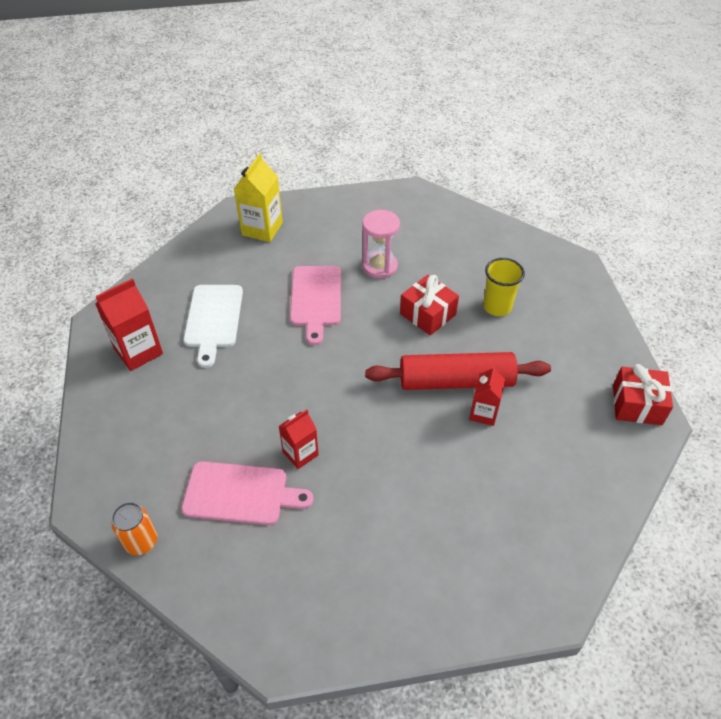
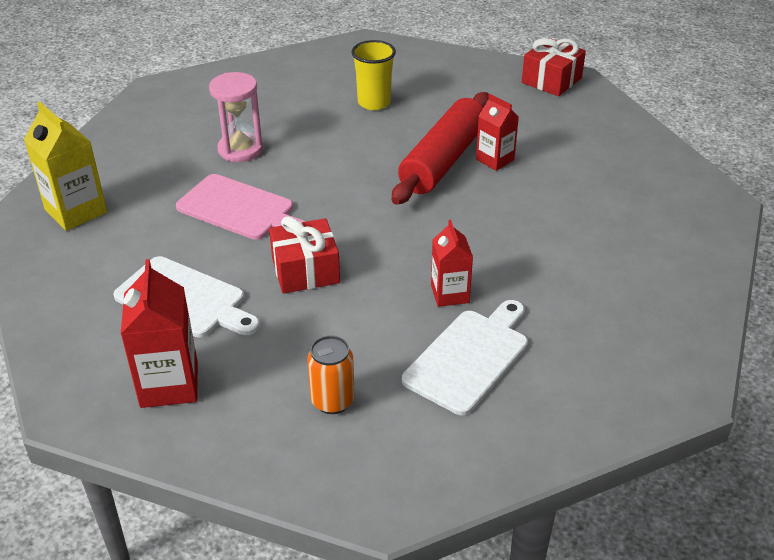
camera: 60 degrees left, 10 degrees down
(141, 541) = (478, 465): orange can -> orange can (332, 401)
(241, 493) = (469, 357): pink cutting board -> white cutting board
(428, 314) = (341, 145): red gift -> red gift (305, 270)

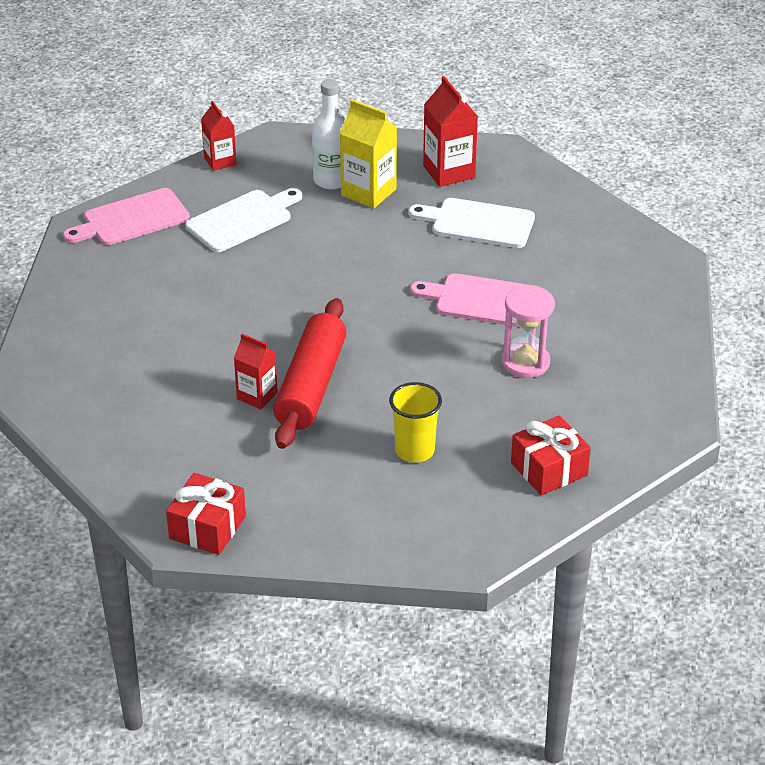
camera: 165 degrees right, 0 degrees up
(76, 211) = (628, 275): yellow carton -> yellow carton (368, 192)
(305, 270) = (395, 259): red gift -> red gift (549, 469)
(332, 401) = (331, 180): orange can -> white bottle
(450, 294) = (269, 260): red carton -> red carton (220, 161)
(469, 357) = (243, 220): white cutting board -> white cutting board turned 150 degrees counterclockwise
(618, 386) = (131, 219): none -> pink cutting board

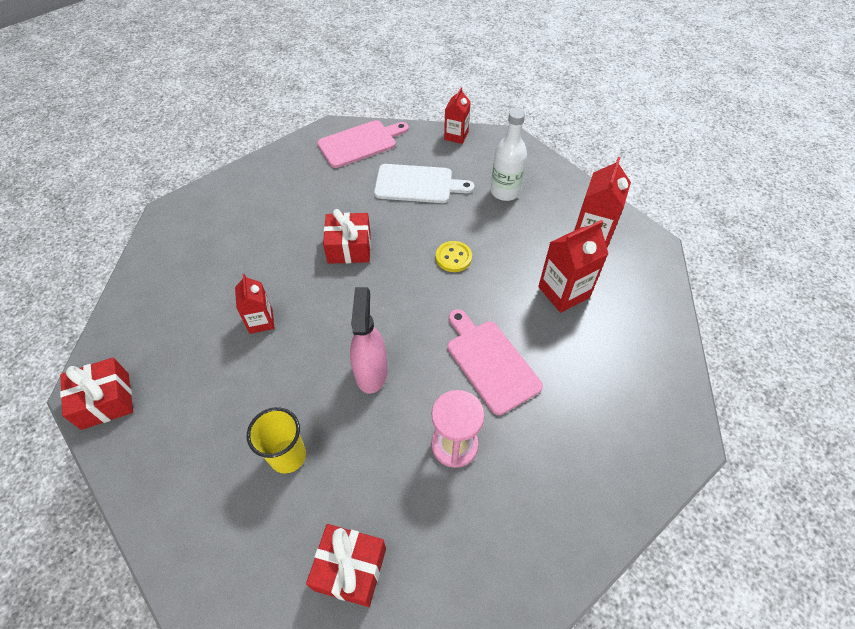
camera: 45 degrees right, 15 degrees up
(131, 219) = (360, 143): pink cutting board -> pink cutting board turned 135 degrees clockwise
(253, 301) = (349, 247): none -> red gift
(311, 385) = (298, 340): red rolling pin -> none
(357, 253) = (453, 257): none -> yellow button
(368, 192) = (517, 216): yellow carton -> none
(401, 365) = (371, 371): none -> pink spray bottle
(478, 223) = (563, 292): white cutting board -> red carton

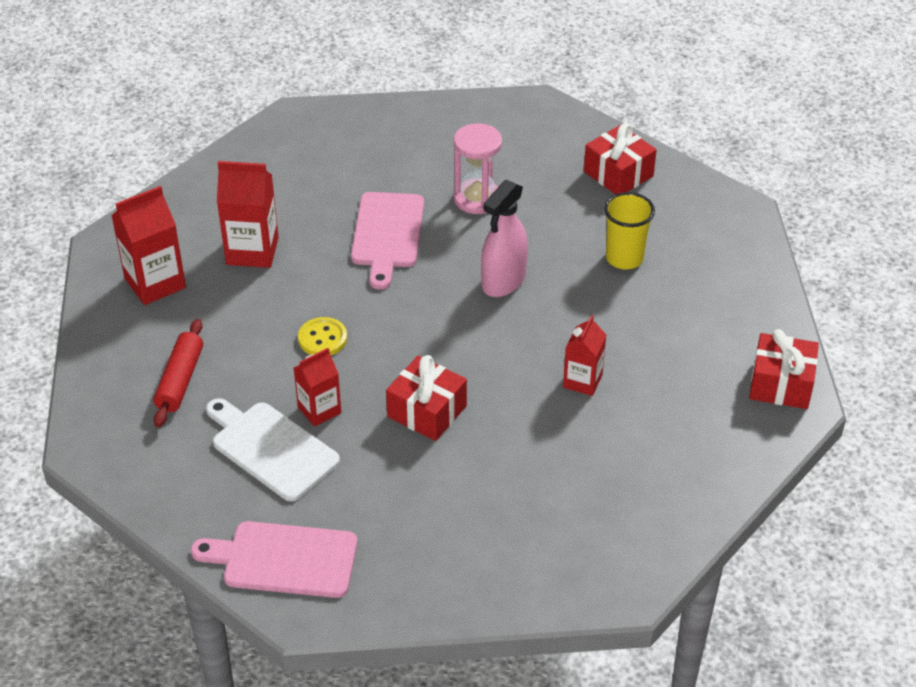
camera: 145 degrees left, 10 degrees down
(456, 136) = (144, 494): red carton -> red carton (319, 410)
(505, 191) = (180, 380): white bottle -> red rolling pin

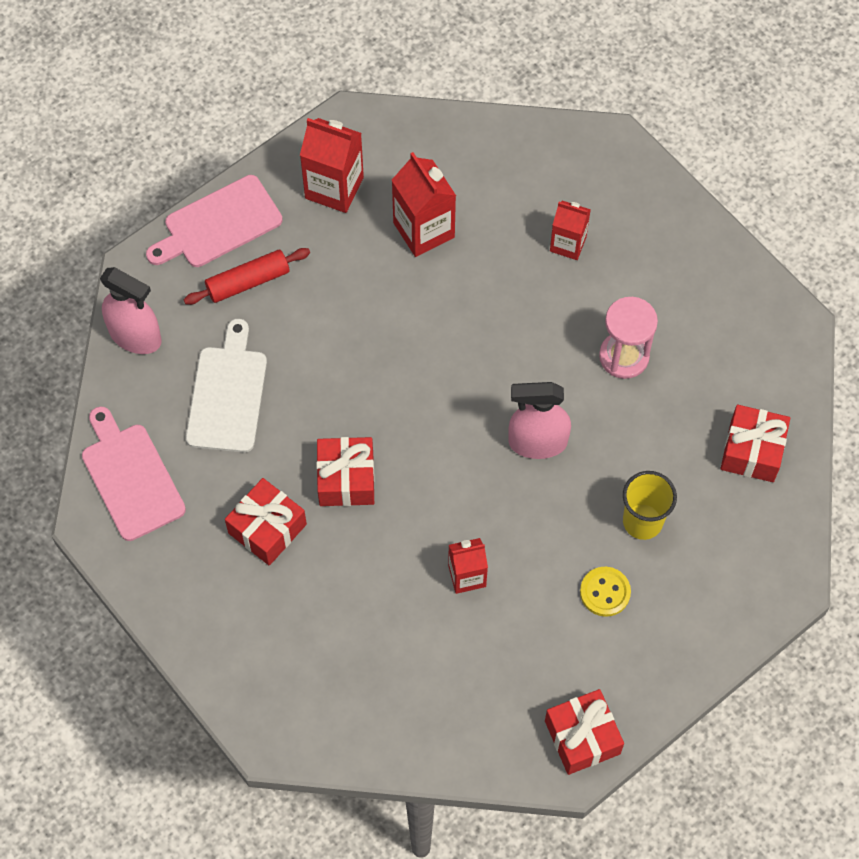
camera: 55 degrees right, 20 degrees up
(149, 483) = (135, 336): none -> pink spray bottle
(319, 410) = (290, 400): red carton -> red carton (568, 244)
(322, 339) = (366, 350): yellow button -> yellow button (605, 592)
(387, 234) = (523, 316): pink cutting board -> pink cutting board (218, 224)
(424, 487) = (267, 529): none -> red gift

